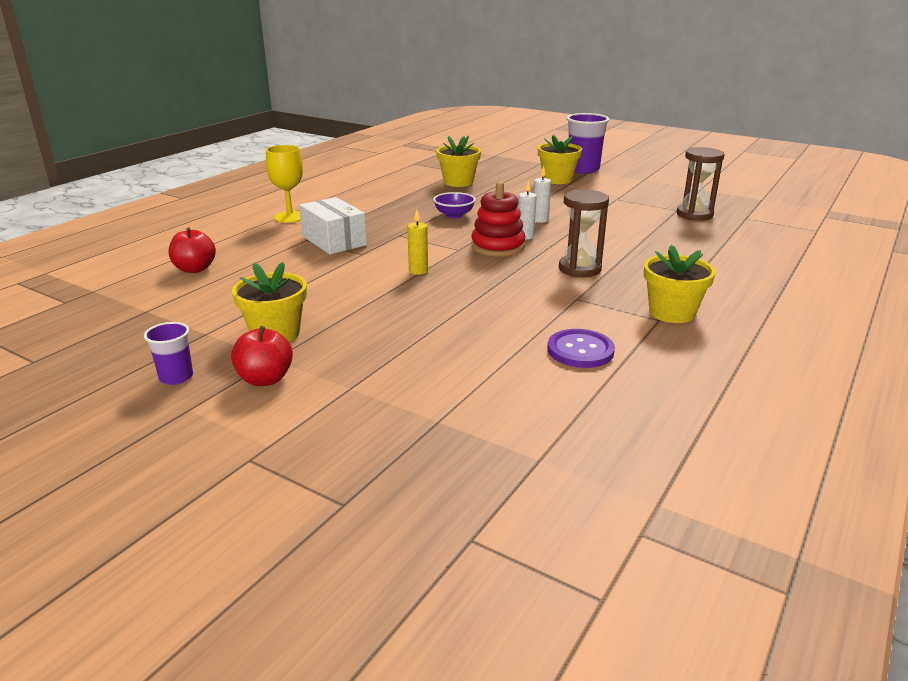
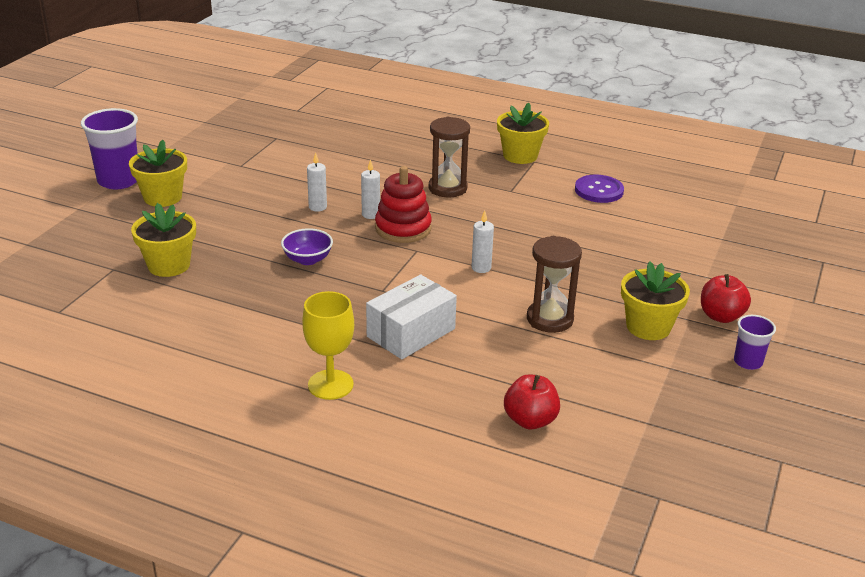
camera: 100 degrees left, 5 degrees up
(418, 271) = (481, 268): yellow candle -> white candle
(694, 215) = (291, 131): brown hourglass -> brown hourglass (549, 319)

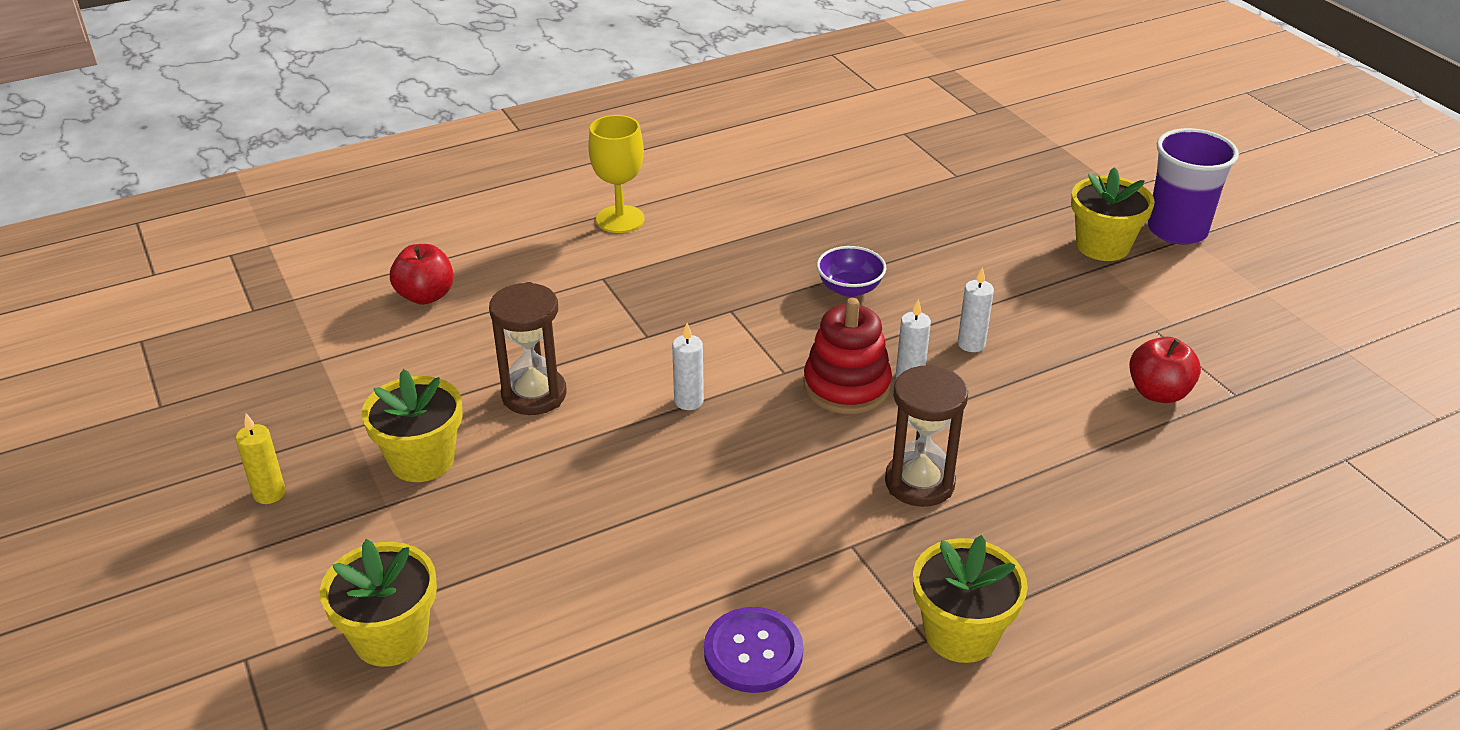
camera: 130 degrees right, 5 degrees up
(169, 265) = (930, 205): yellow flower pot -> yellow flower pot (391, 637)
(411, 333) = (634, 293): white box -> none
(721, 316) = (352, 537): red apple -> red apple (1158, 393)
(748, 362) = (269, 493): purple cup -> yellow candle

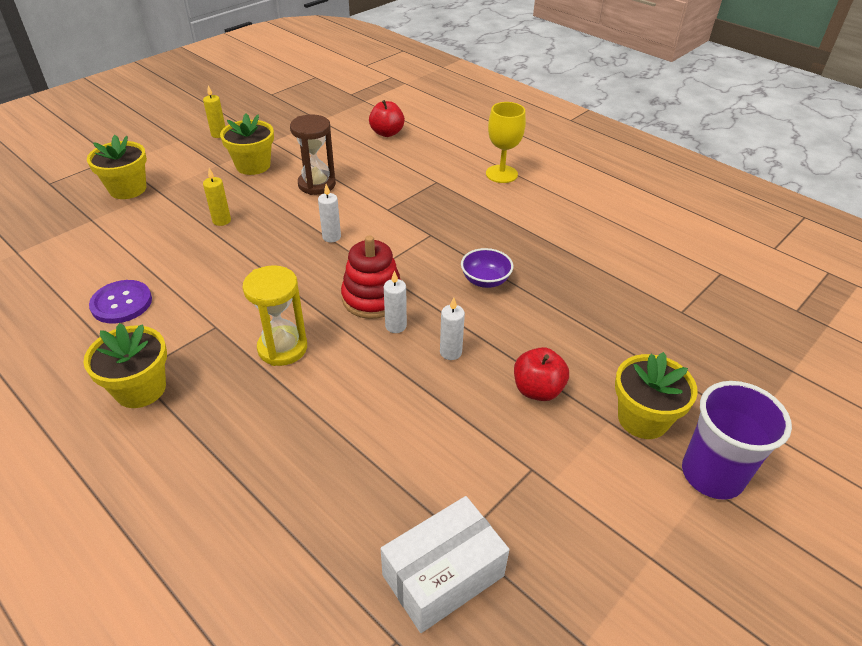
camera: 70 degrees right, 5 degrees up
(577, 515) = (221, 220): none -> yellow candle
(919, 483) = (282, 348): brown hourglass -> yellow hourglass
(1158, 393) = (439, 478): red apple -> red apple (537, 390)
(1276, 415) = (443, 575): none -> white box

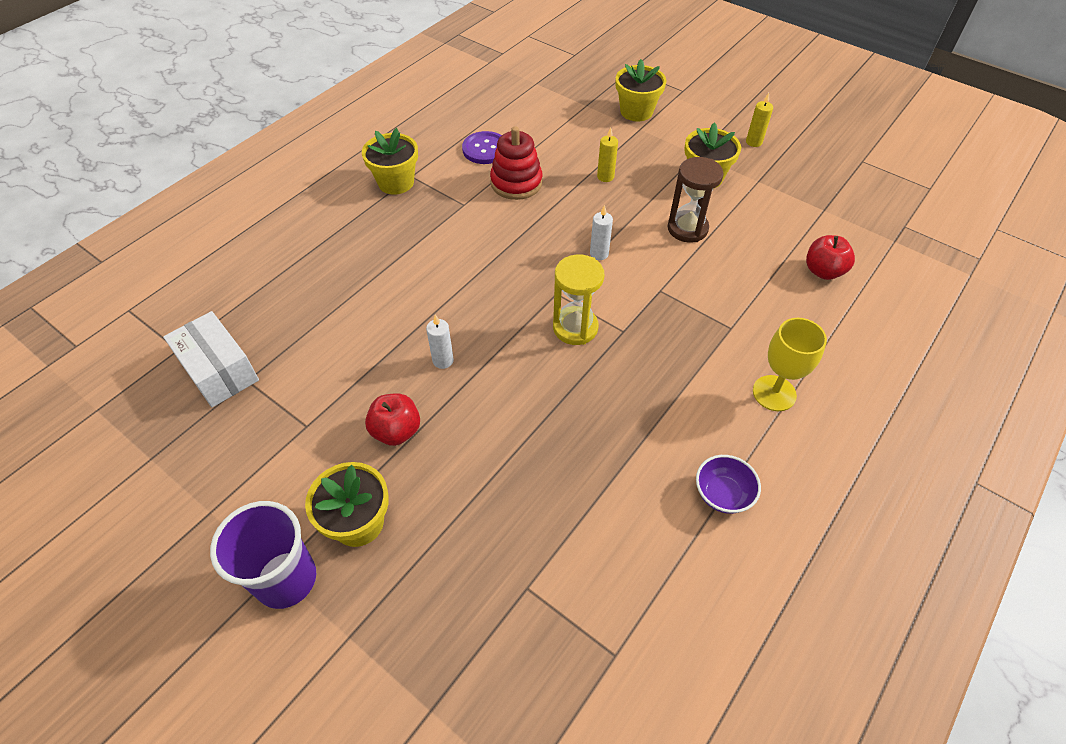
camera: 85 degrees right, 10 degrees up
(282, 348) = (441, 247): yellow hourglass -> yellow hourglass (575, 328)
(372, 298) = (512, 296): red stacking toy -> red stacking toy (516, 183)
(396, 326) = (475, 317): white candle -> none
(485, 280) = (552, 383): purple bowl -> purple bowl (722, 494)

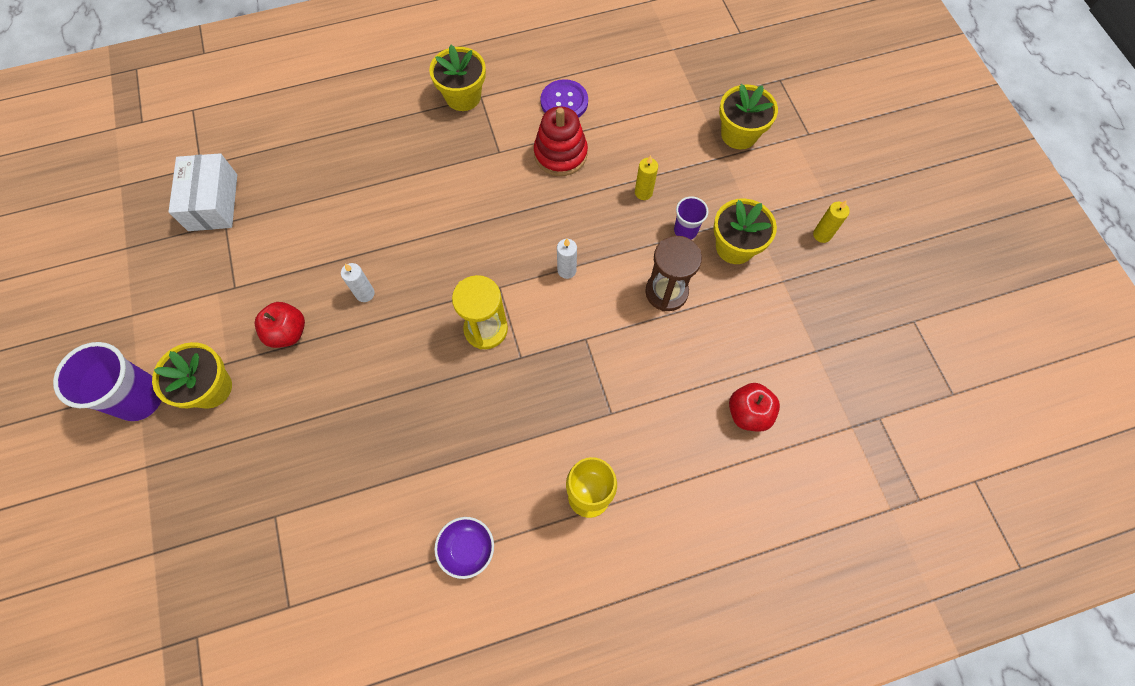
camera: 35 degrees right, 15 degrees up
(660, 185) = (685, 230): none -> purple cup

